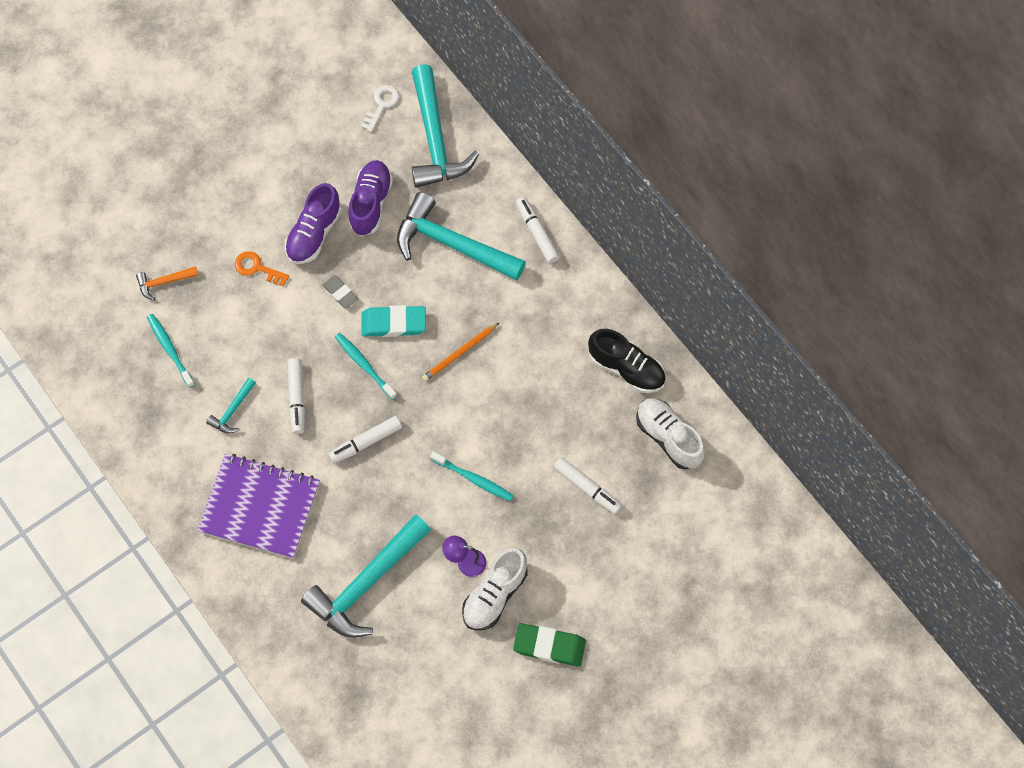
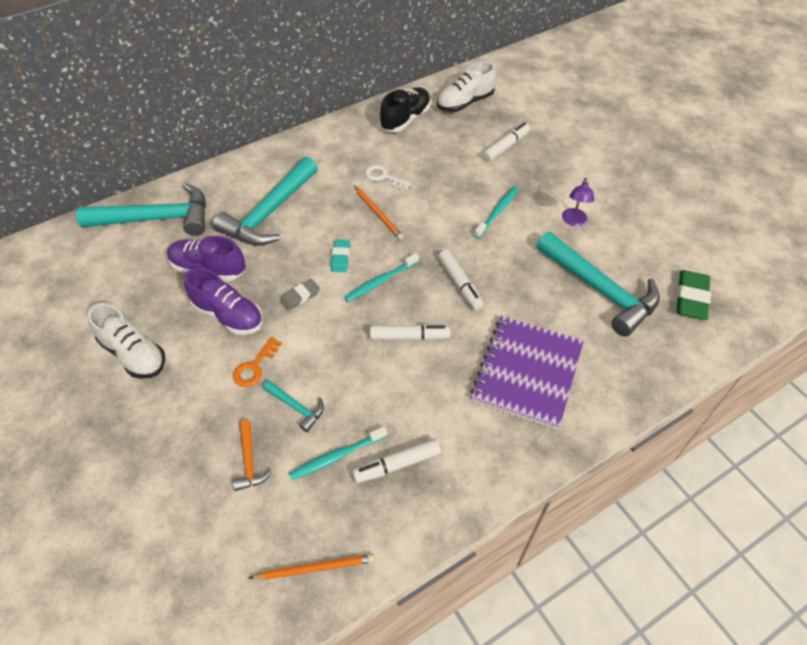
camera: 85 degrees left, 15 degrees down
(76, 346) = (315, 568): none -> orange pencil
(232, 410) = (418, 394): turquoise hammer -> turquoise hammer (296, 407)
(382, 105) = (103, 255): white key -> white key (383, 177)
(394, 323) = (340, 257): turquoise eraser -> turquoise eraser, size x0.60
(495, 595) = (601, 205): white shoe -> white shoe (134, 354)
(537, 233) = (273, 159): white marker -> white marker (396, 464)
(549, 646) = (640, 176): green eraser -> green eraser (691, 298)

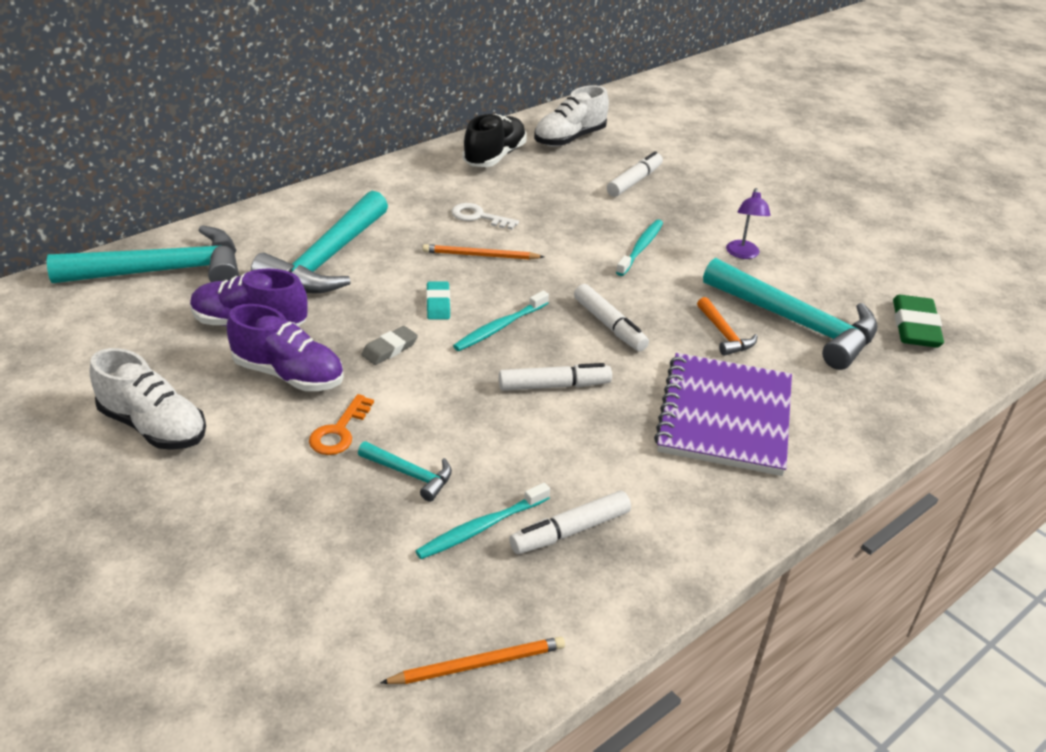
camera: 10 degrees left, 15 degrees down
(249, 461) = (352, 542): orange hammer -> orange hammer (724, 334)
(378, 214) = (480, 255): orange pencil -> orange pencil turned 135 degrees clockwise

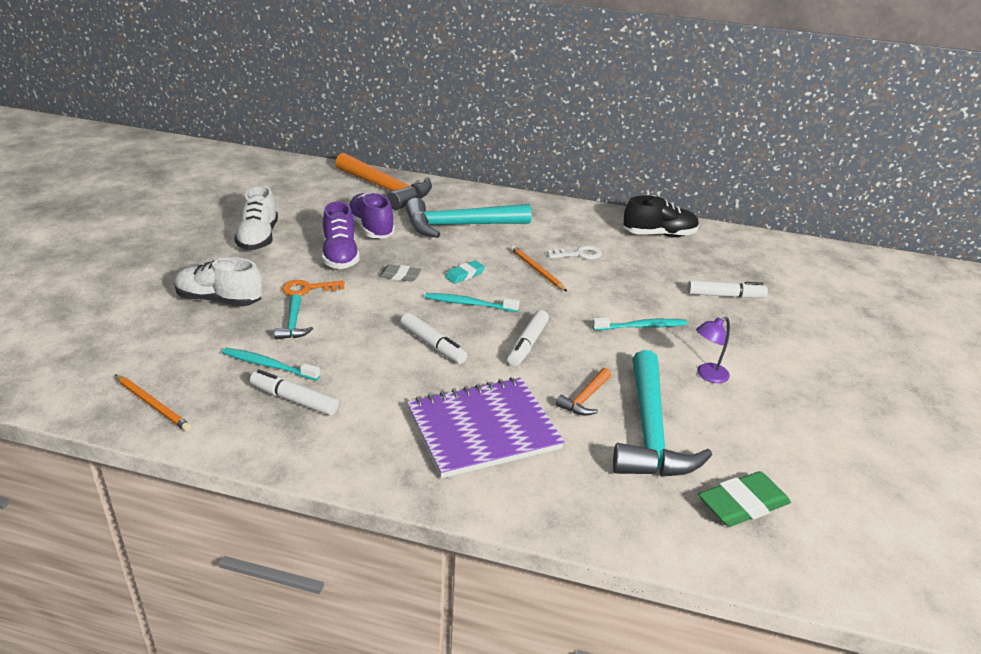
camera: 55 degrees right, 5 degrees down
(163, 271) = (385, 189): turquoise hammer -> orange hammer
(478, 217) = (579, 254): white key -> white key turned 90 degrees clockwise
(569, 139) = (734, 252): white shoe -> white shoe (219, 300)

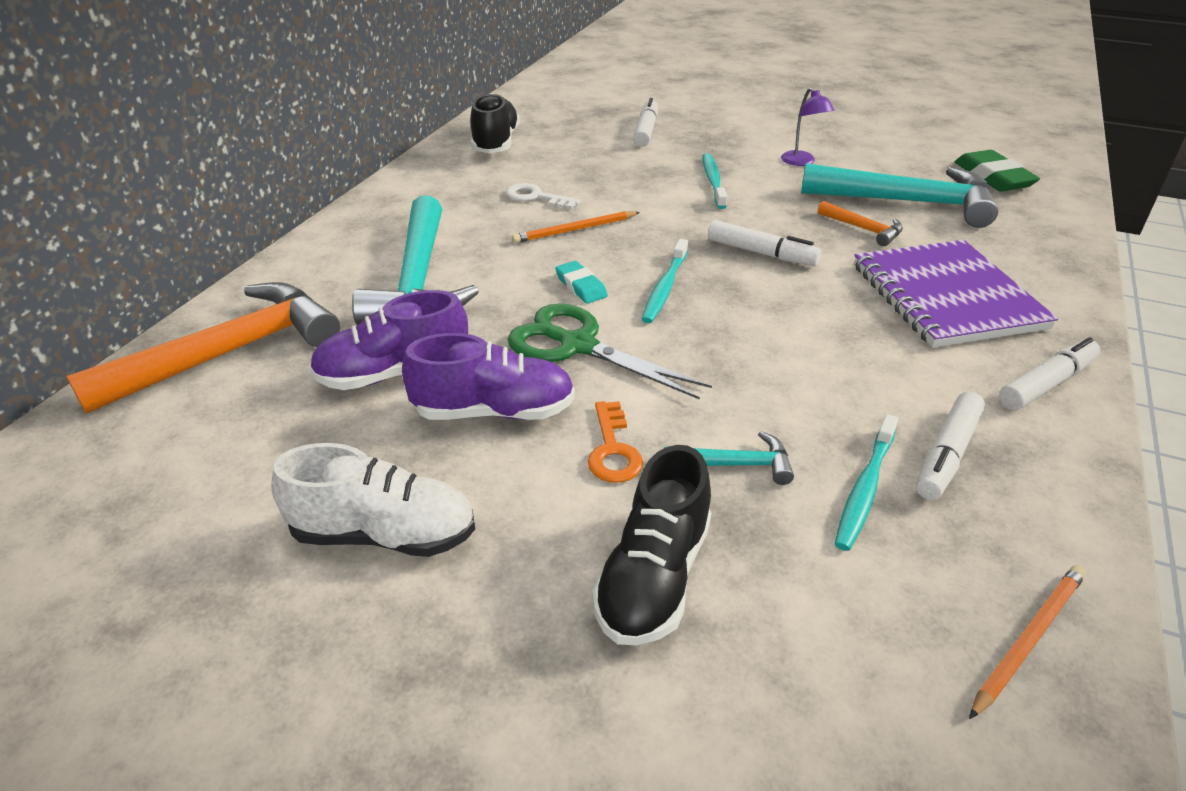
camera: 80 degrees left, 5 degrees up
(219, 300) = (653, 577): white shoe -> black shoe
(400, 276) = (577, 345): grey eraser -> green scissors
(433, 345) = (775, 323): white marker -> white marker (1046, 384)
(579, 254) = (536, 197): white key -> white key turned 60 degrees counterclockwise

